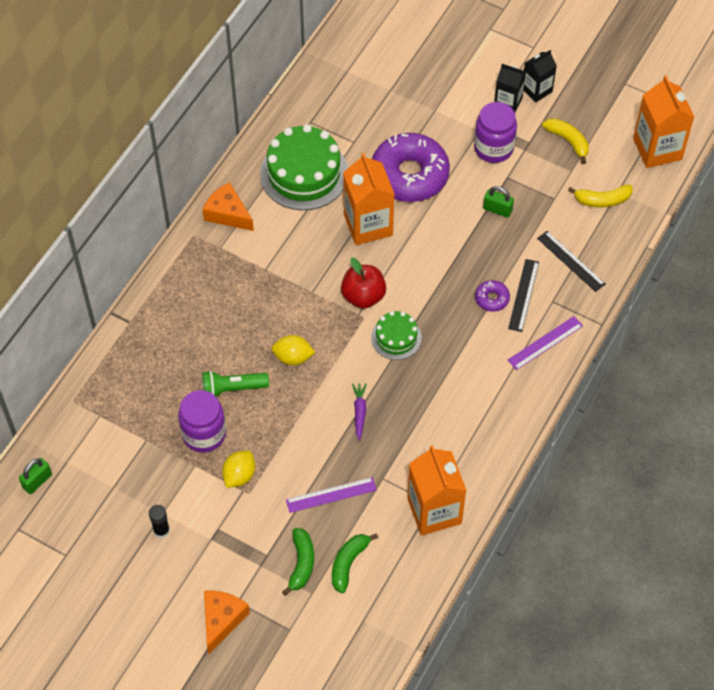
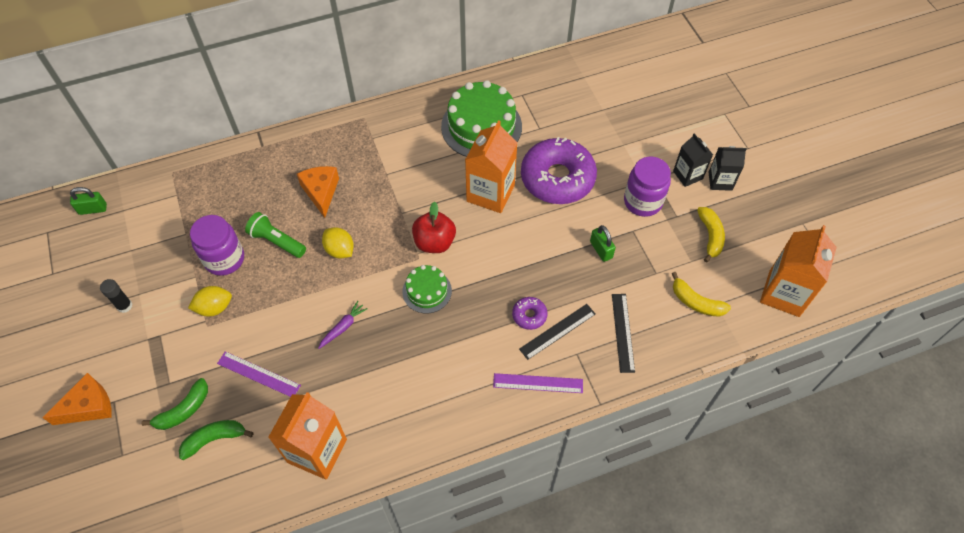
camera: 40 degrees right, 0 degrees up
(228, 214) = (401, 119): orange cheese -> orange cheese (321, 192)

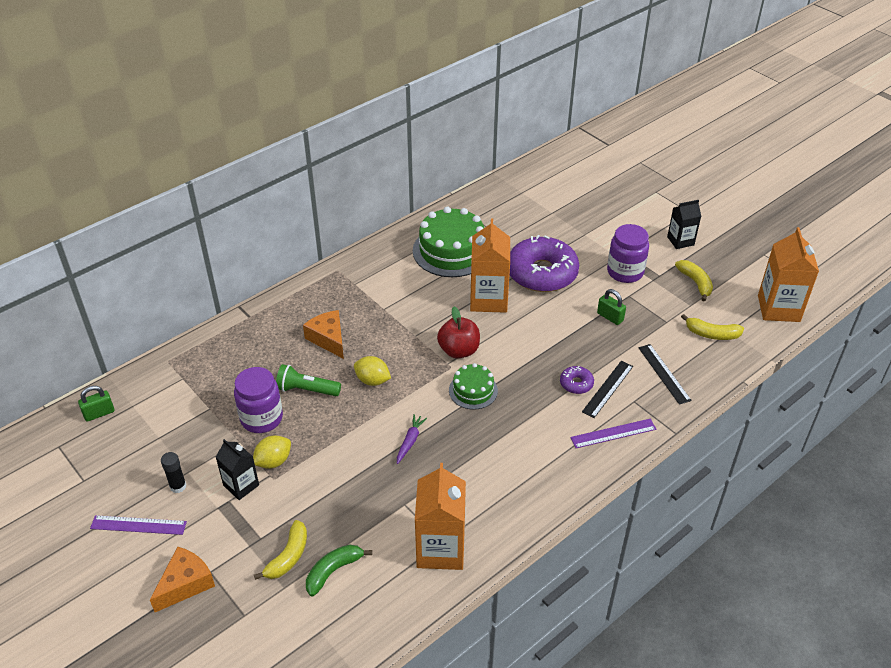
camera: 20 degrees left, 15 degrees down
(184, 410) = (288, 556): green banana -> yellow banana
(258, 374) = (348, 504): purple ruler -> purple ruler (138, 525)
(687, 175) = (651, 243): black carton -> black carton (241, 485)

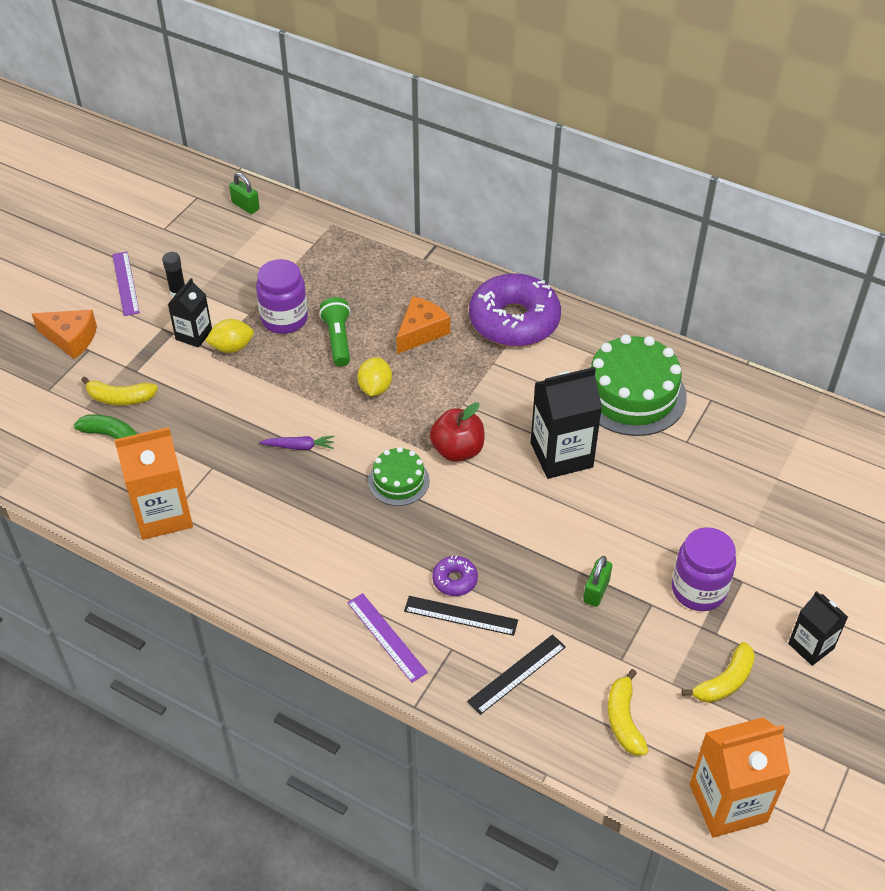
camera: 70 degrees right, 5 degrees up
(273, 461) = (232, 347): yellow lemon -> yellow lemon turned 45 degrees counterclockwise
(488, 299) = (561, 455): orange carton -> black carton
(542, 273) = (642, 497): purple donut -> purple donut (514, 321)

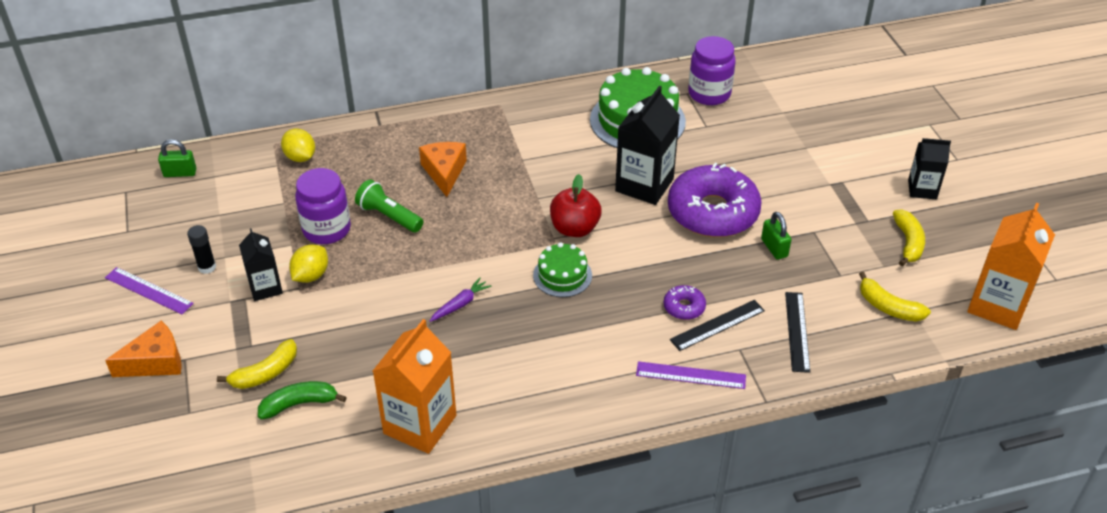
camera: 45 degrees left, 5 degrees down
(375, 388) = (462, 229): yellow lemon -> yellow lemon (300, 157)
(514, 321) = (500, 125): purple donut -> purple donut (712, 212)
(698, 590) = (827, 204): purple jar -> purple jar (709, 94)

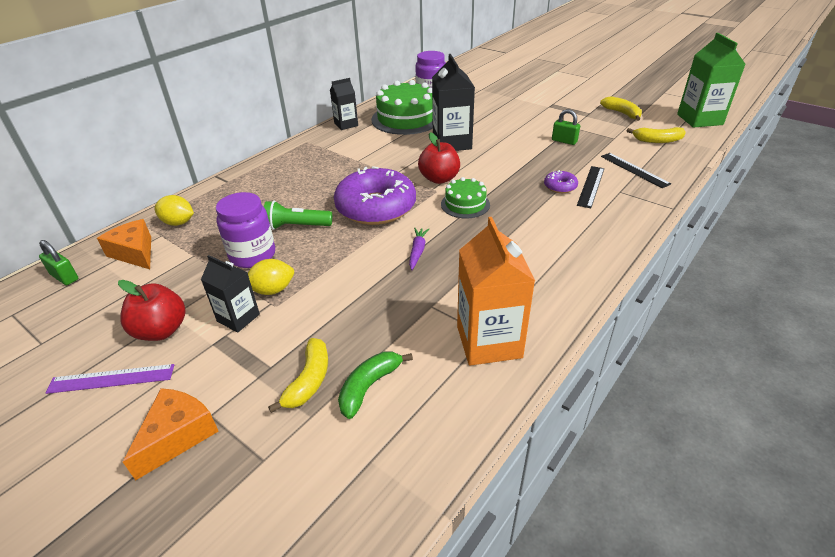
camera: 35 degrees left, 5 degrees down
(180, 173) = (64, 277): green padlock -> green padlock turned 75 degrees clockwise
(207, 267) = (161, 330): black glue stick -> red apple
(311, 275) = (272, 290): yellow lemon -> yellow lemon turned 75 degrees clockwise
(444, 172) = (310, 187): orange cheese -> orange cheese (135, 253)
(690, 375) = (616, 216): purple ruler -> none
(712, 212) = (508, 140): purple donut -> purple donut (376, 207)
(922, 189) = (593, 93): black carton -> black carton (346, 124)
(997, 305) = (699, 119): orange carton -> green carton

